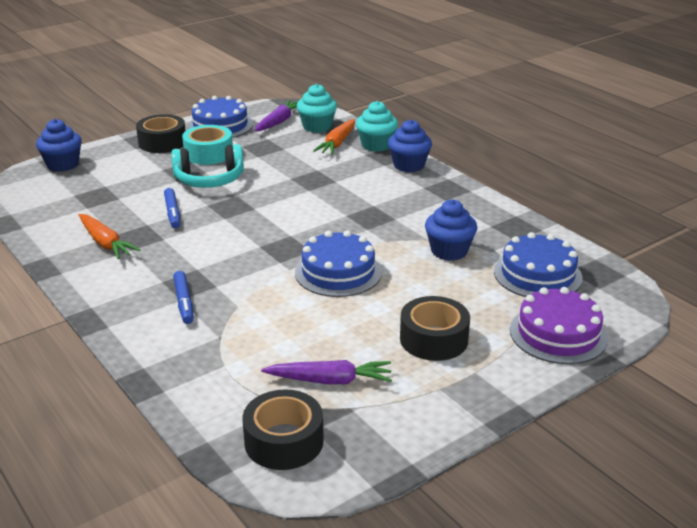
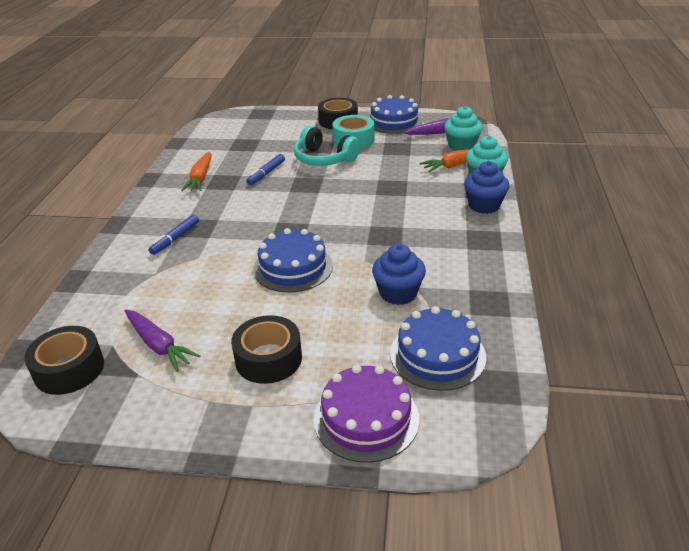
camera: 45 degrees right, 5 degrees up
(63, 165) = (260, 116): blue cupcake -> none

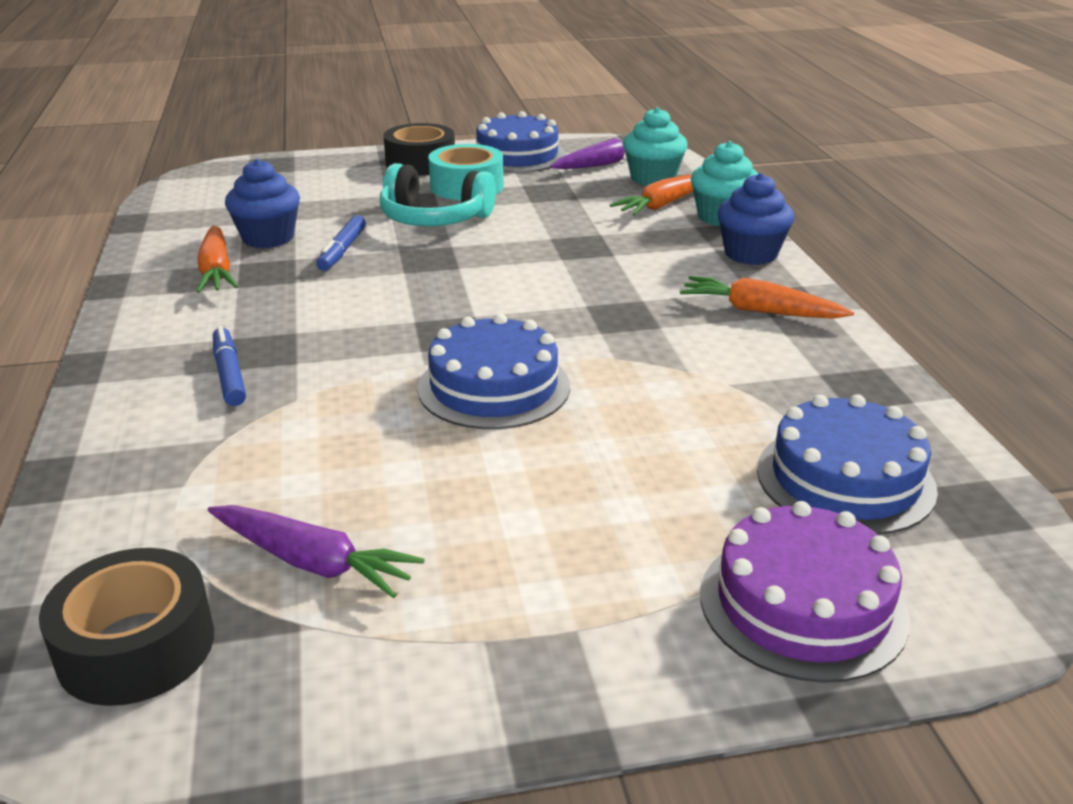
camera: 20 degrees left, 5 degrees down
(175, 239) = (229, 374): blue marker -> blue marker turned 150 degrees clockwise
(268, 359) = (553, 543): black tape -> none
(398, 293) = (709, 398): blue cupcake -> blue cupcake (268, 238)
(463, 244) = (760, 311): none -> orange carrot

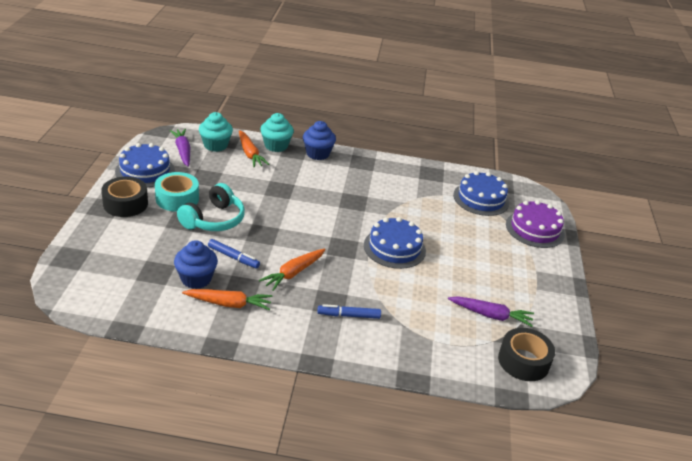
camera: 75 degrees left, 5 degrees up
(312, 562) = (490, 315): purple carrot -> purple carrot turned 60 degrees clockwise
(760, 311) = (368, 171): orange carrot -> orange carrot (293, 273)

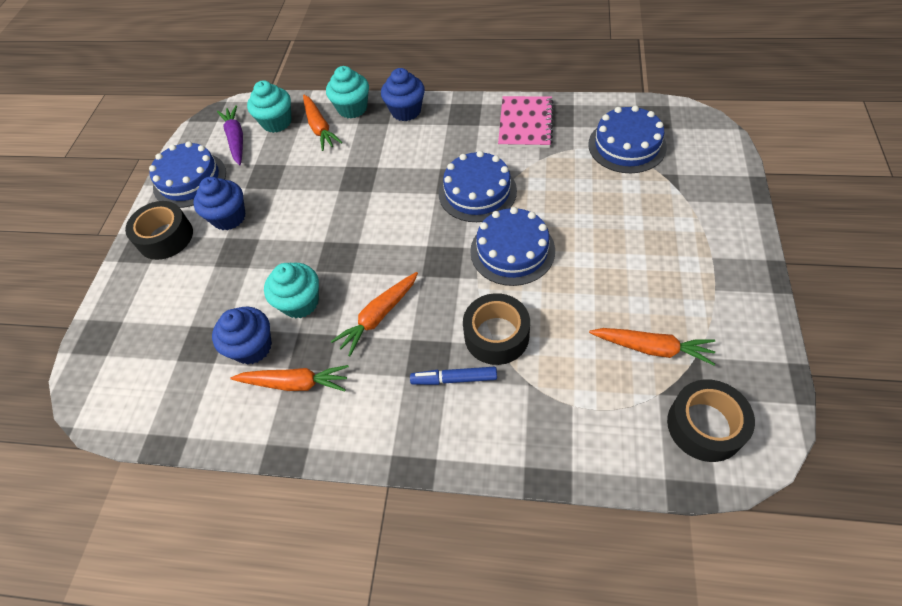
camera: 10 degrees right, 20 degrees up
(177, 199) = (229, 217): turquoise tape -> blue cupcake
(214, 220) = (275, 244): turquoise headphones -> none
(233, 257) = (300, 302): blue marker -> turquoise cupcake
(370, 210) = (477, 192): none -> blue cake
(380, 295) = (496, 335): none -> black tape
(408, 175) = (525, 123): none -> pink notebook
(490, 315) = (652, 348): purple carrot -> orange carrot
(534, 229) = (705, 184): purple cake -> none

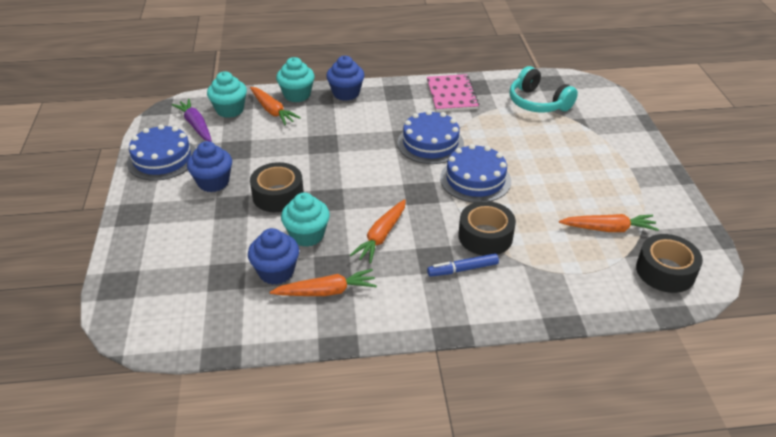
camera: 20 degrees left, 15 degrees down
(165, 237) = (156, 203): black tape -> black tape (278, 195)
(627, 145) = (538, 103): blue cake -> turquoise headphones

